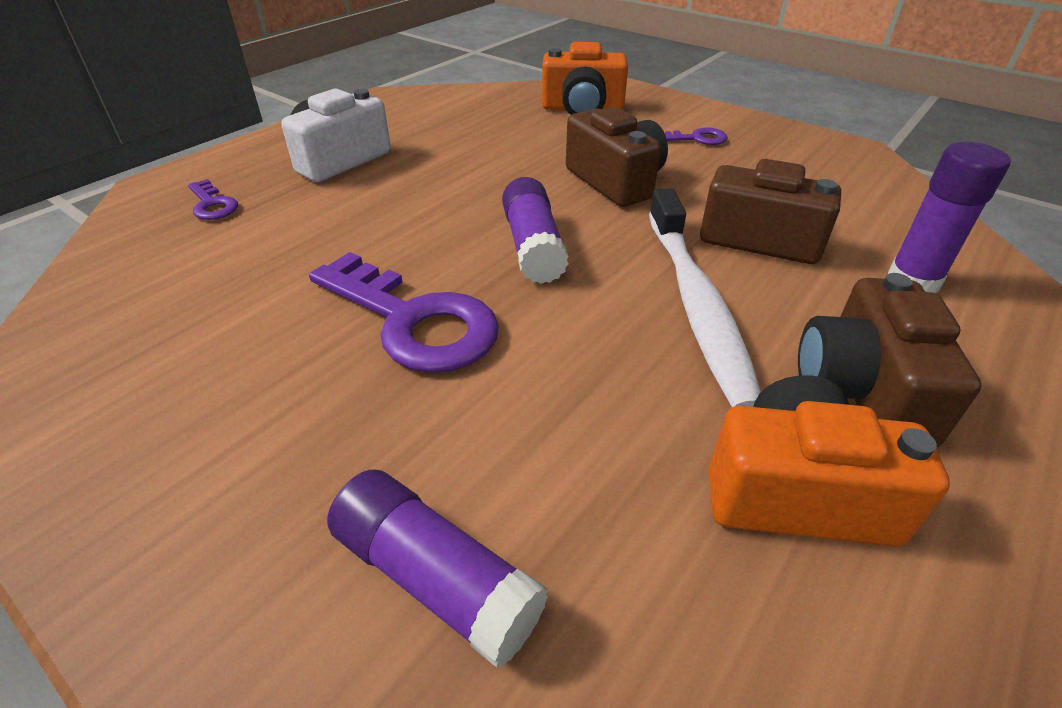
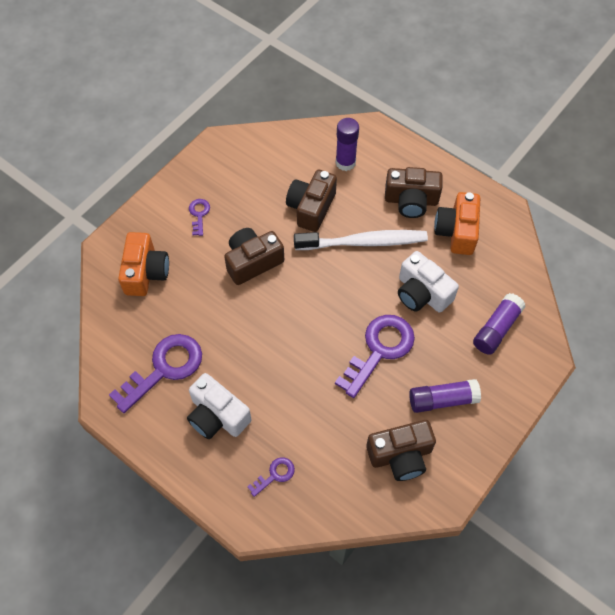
camera: 90 degrees left, 20 degrees up
(150, 344) = (400, 455): none -> brown camera
(427, 124) = (164, 368): none -> purple key
(533, 246) = (319, 303): purple glue stick -> purple glue stick (442, 400)
(564, 398) = (422, 293): none -> white camera

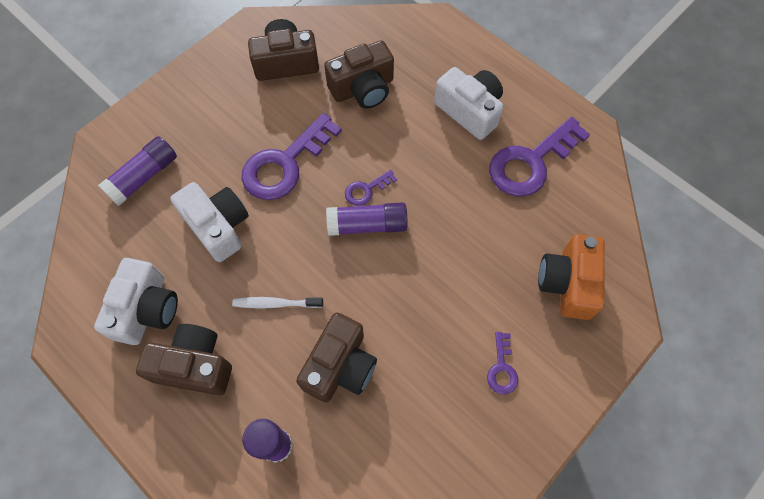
camera: 175 degrees left, 5 degrees up
(252, 262) = (427, 287): brown camera -> brown camera (363, 88)
(275, 475) = (412, 55): purple key -> purple key (366, 190)
(364, 242) = (276, 303): white toothbrush -> white toothbrush, size x0.50
(442, 400) = (230, 108): purple glue stick -> purple glue stick (367, 225)
(456, 231) = (147, 309): orange camera -> white camera

